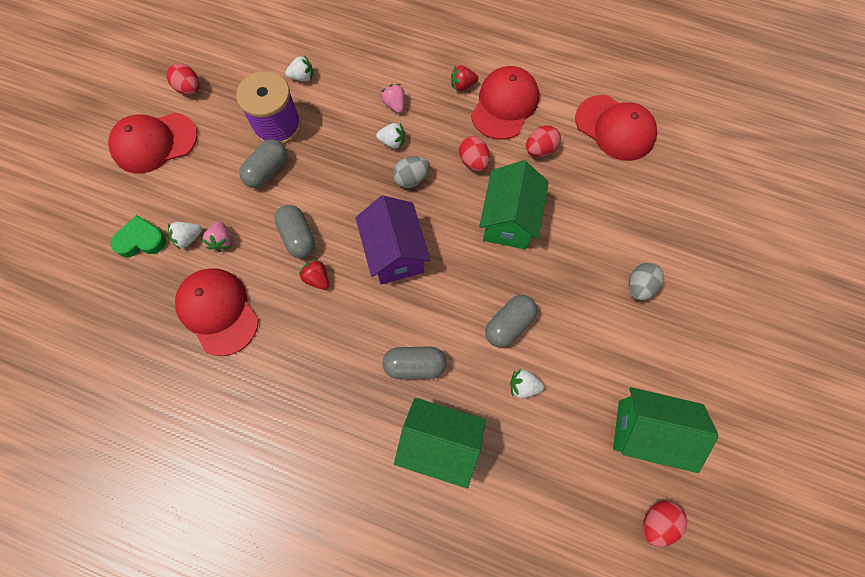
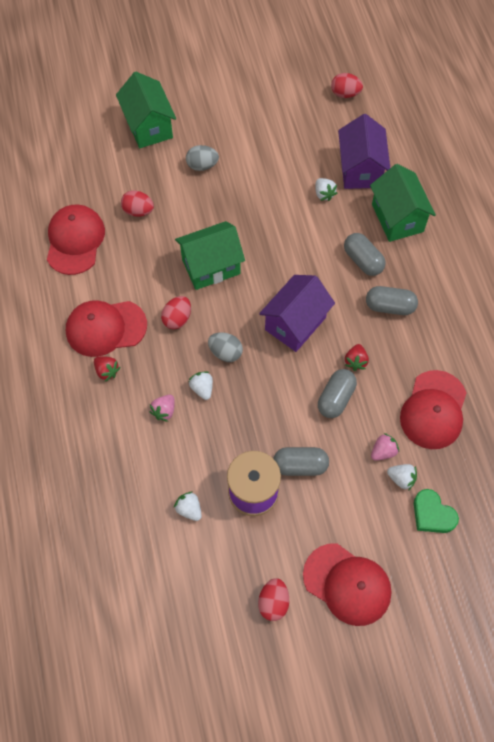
camera: 125 degrees left, 5 degrees down
(509, 324) = (290, 224): grey capsule -> grey capsule (389, 306)
(531, 452) = (360, 169): none -> purple house
(540, 150) = (132, 280): red egg -> red egg (138, 211)
(646, 432) = (298, 120): green house -> green house (149, 126)

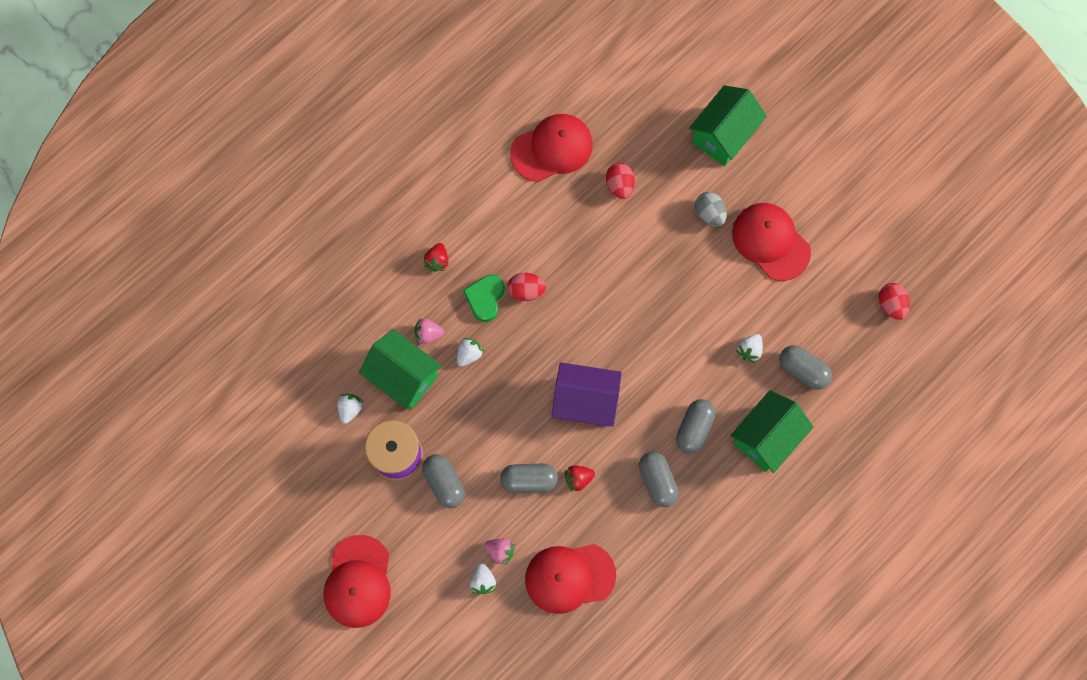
camera: 60 degrees right, 10 degrees up
(106, 328) = (479, 233): red cap -> red cap (770, 242)
(211, 266) = (599, 289): green house -> green house (403, 376)
(225, 352) = (517, 354): grey egg -> none
(273, 602) = (308, 526): red egg -> none
(360, 169) = (803, 370): purple house -> grey capsule
(432, 514) = (464, 626): green heart -> green heart (485, 298)

